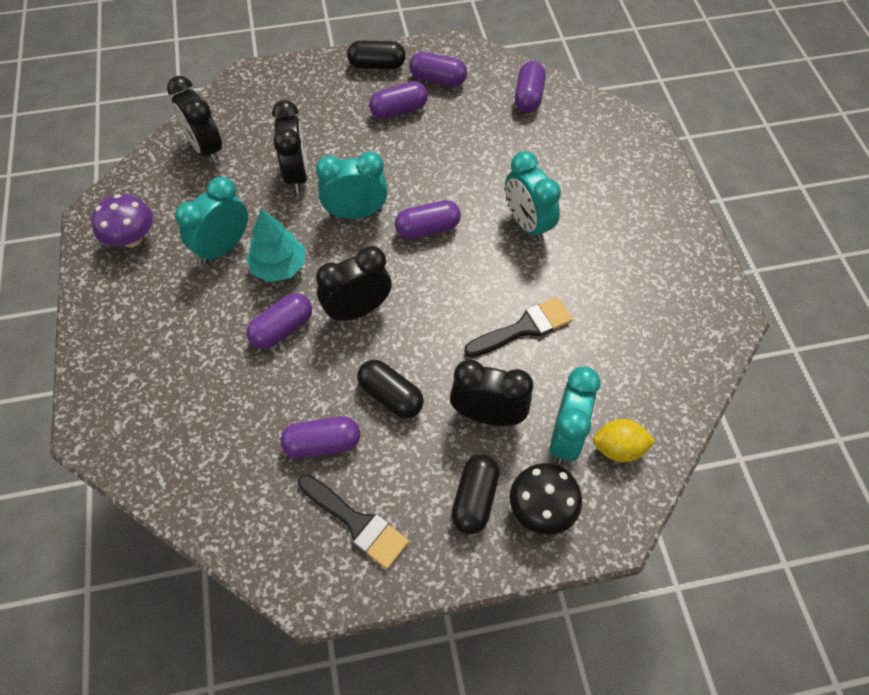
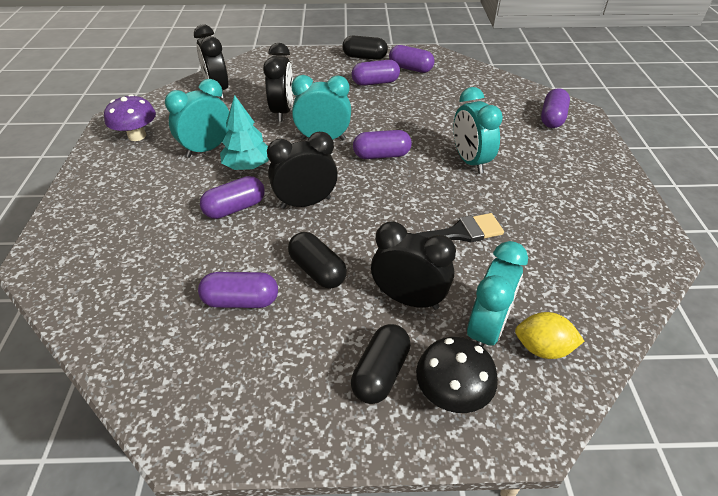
camera: 10 degrees right, 15 degrees down
(356, 523) = (252, 376): black brush -> none
(528, 97) = (482, 84): purple capsule -> purple capsule (552, 118)

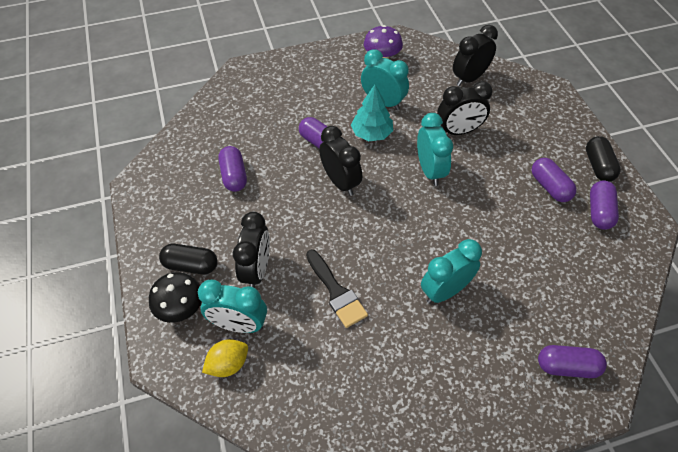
camera: 75 degrees right, 10 degrees up
(317, 270) = (271, 209): black capsule -> none
(381, 155) = (424, 218): purple capsule -> none
(542, 348) = (228, 364): yellow lemon -> yellow lemon turned 60 degrees clockwise

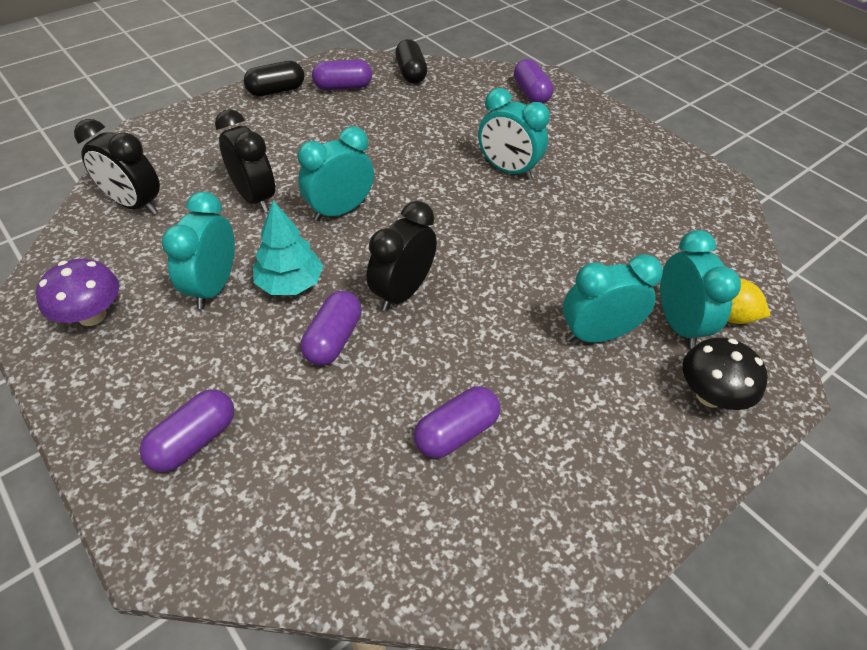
camera: 115 degrees left, 5 degrees down
(191, 265) = (645, 415): black capsule -> black capsule (410, 73)
(257, 270) = (596, 334): black clock -> turquoise clock
(336, 292) = (569, 250): black brush -> none
(550, 187) = (323, 118): purple capsule -> purple capsule (194, 440)

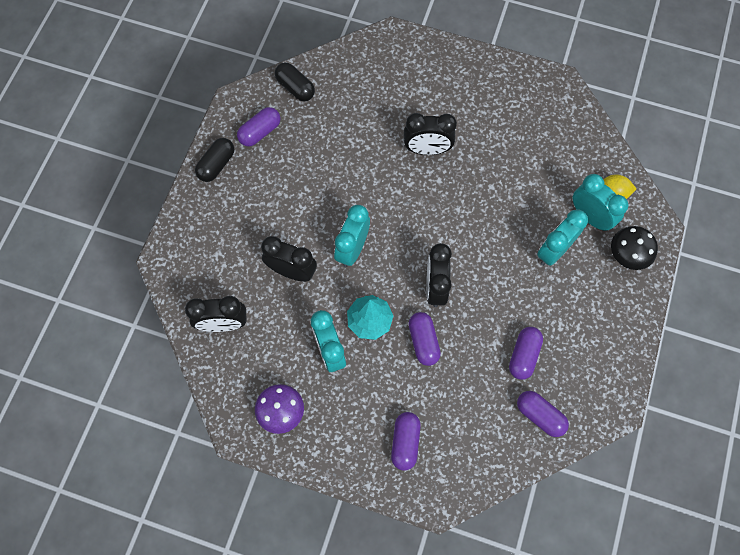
camera: 30 degrees left, 20 degrees up
(507, 170) = (427, 150): turquoise clock -> black clock
(531, 93) = (393, 61): purple capsule -> purple capsule (539, 415)

